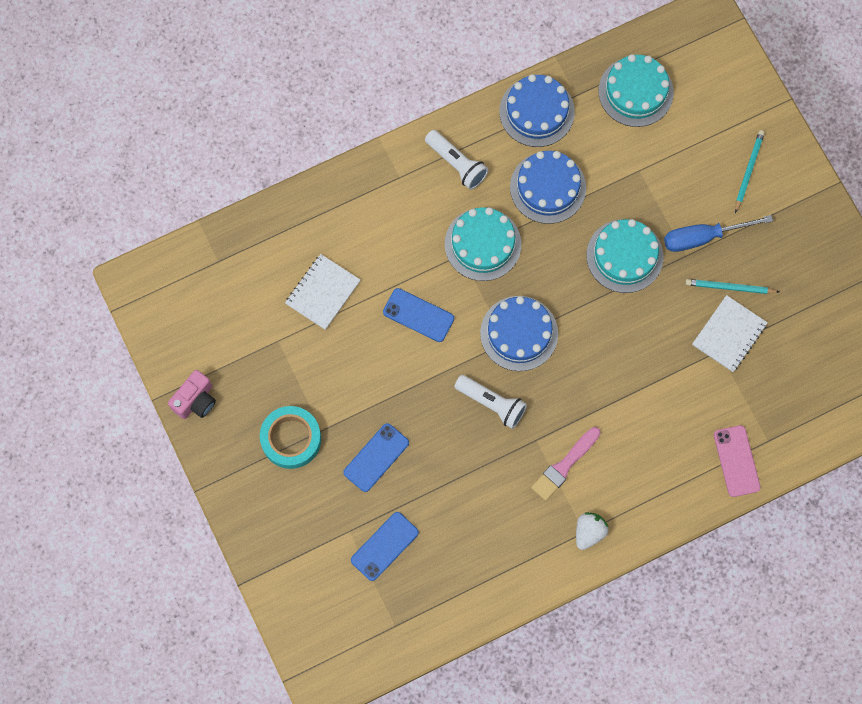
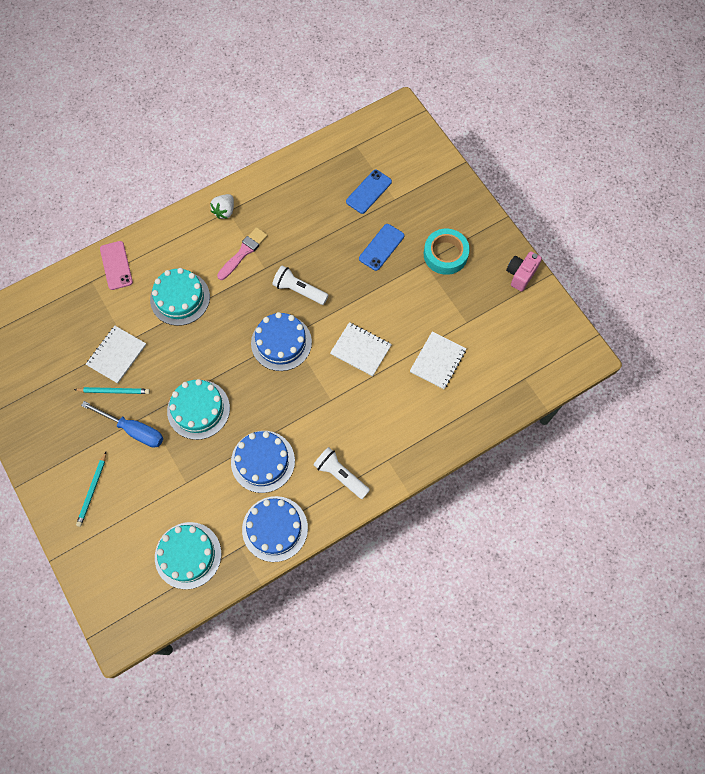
camera: 175 degrees right, 5 degrees down
(418, 315) = (360, 350): blue phone -> white notebook
(482, 244) = (314, 409): turquoise cake -> turquoise cake (180, 298)
(703, 237) = (133, 430): blue screwdriver -> blue screwdriver turned 45 degrees clockwise

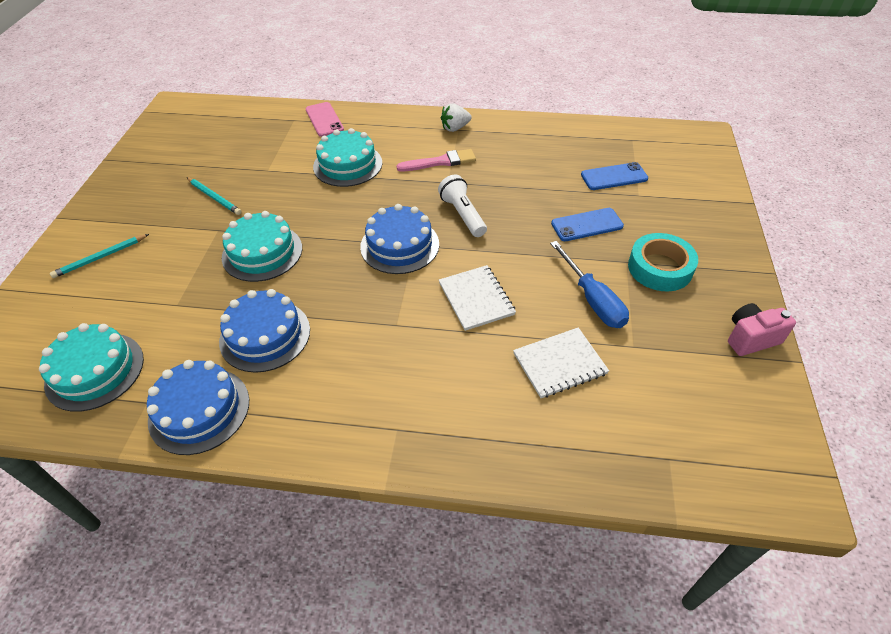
camera: 40 degrees right, 20 degrees down
(116, 265) = (324, 120): pink phone -> pink phone turned 45 degrees counterclockwise
(116, 355) = (249, 175): white notebook -> none
(133, 430) = (191, 234): blue screwdriver -> blue screwdriver (592, 299)
(340, 475) = (326, 407): white flashlight -> none

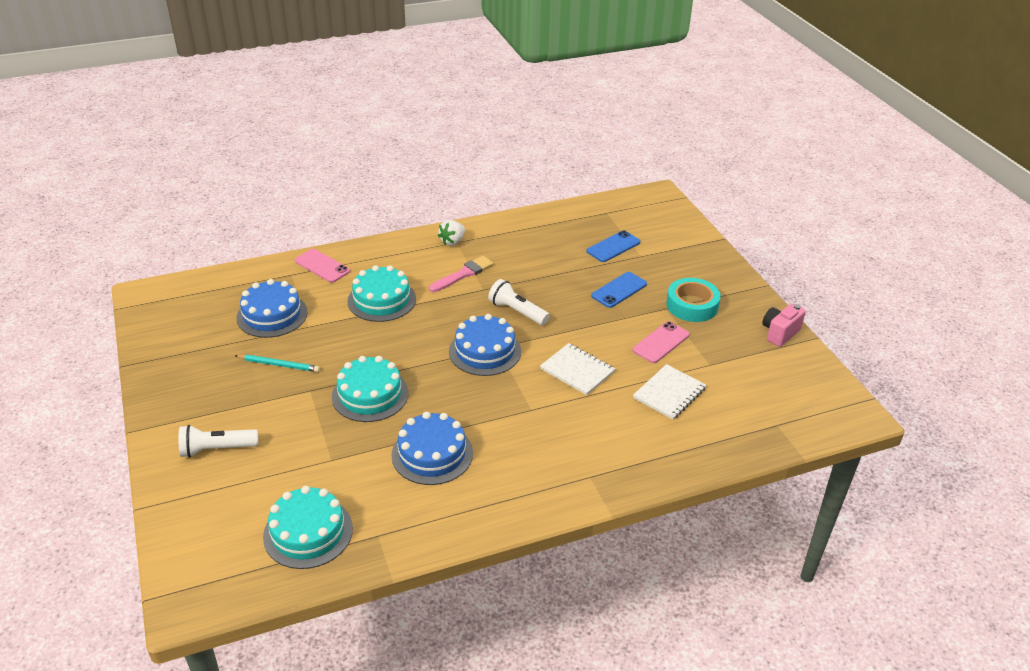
camera: 30 degrees left, 10 degrees down
(100, 258) = (216, 449): turquoise pencil -> white flashlight
(199, 410) = (428, 523): blue cake -> blue cake (272, 315)
(592, 299) = (661, 342): blue screwdriver -> pink phone

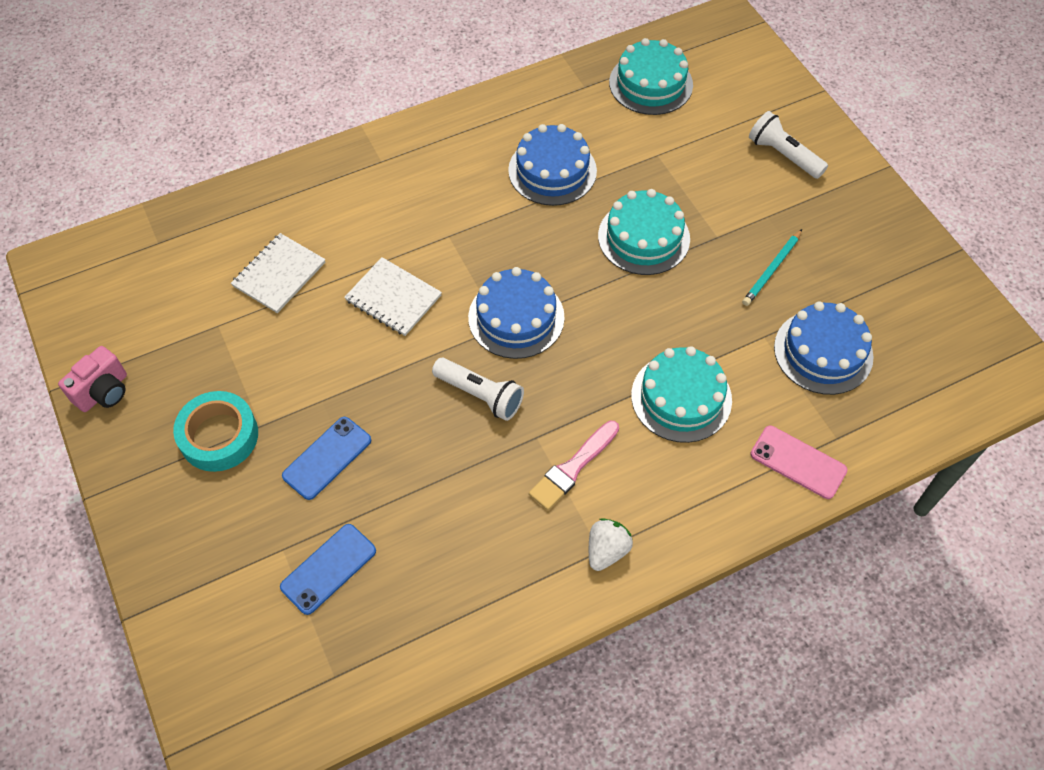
camera: 175 degrees right, 20 degrees up
(216, 449) = (783, 155): white flashlight -> white flashlight turned 120 degrees counterclockwise
(279, 365) = (772, 269): turquoise pencil -> turquoise pencil turned 60 degrees counterclockwise
(661, 342) = (277, 357): pink phone -> none

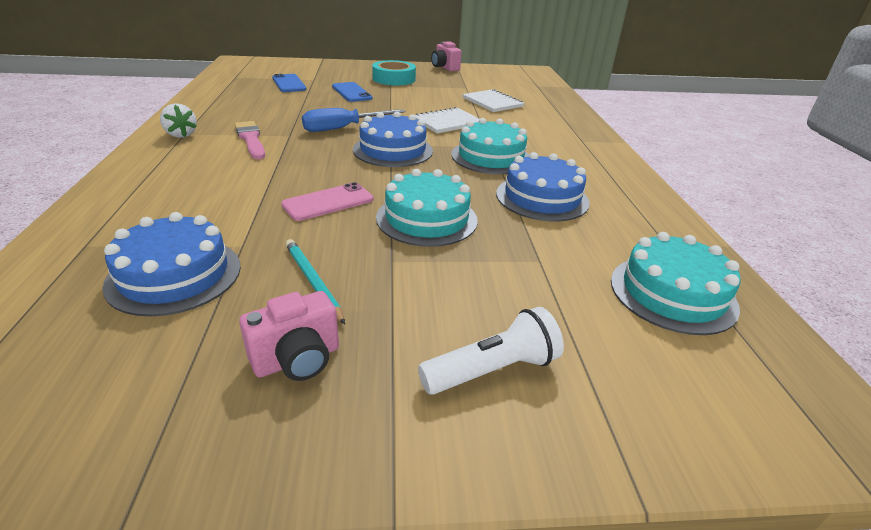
camera: 110 degrees right, 25 degrees down
(480, 395) = (343, 128): white flashlight -> blue screwdriver
(681, 397) = (243, 187): turquoise cake -> turquoise cake (491, 157)
(798, 462) = (104, 217): pink phone -> pink phone (328, 202)
(839, 240) = (297, 360): none -> pink camera

